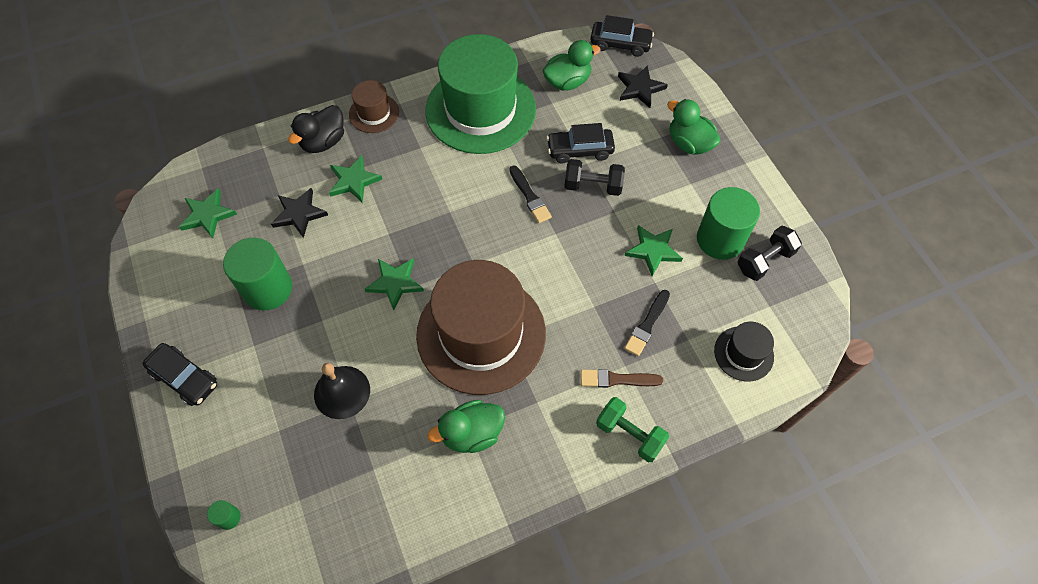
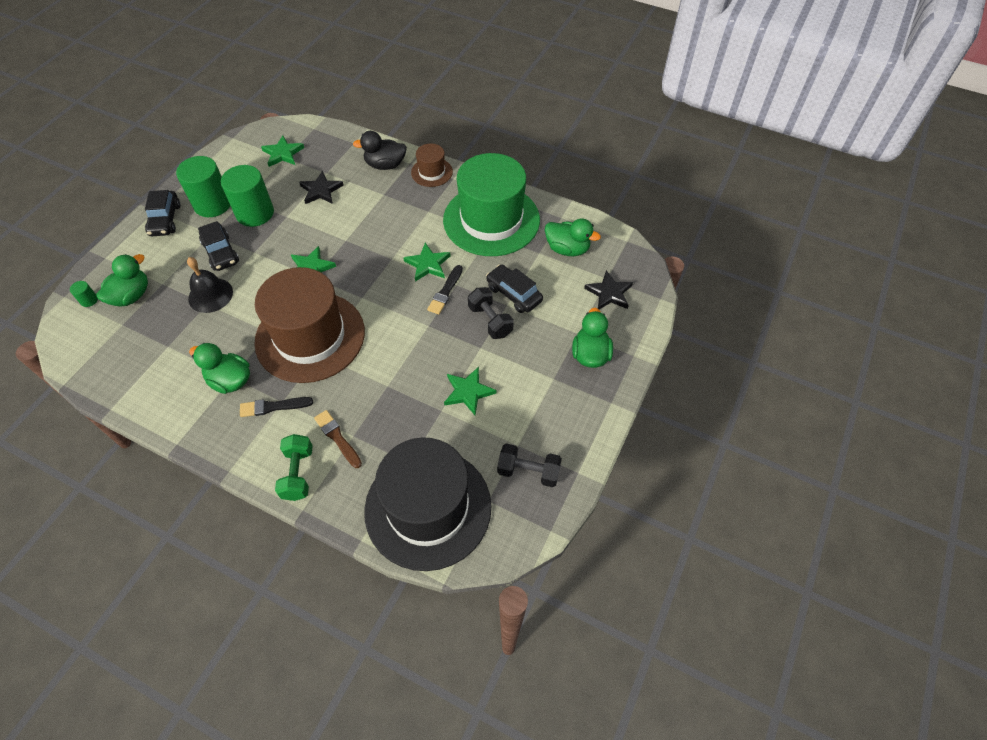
camera: 50 degrees right, 5 degrees down
(266, 470) = (131, 296): none -> green duck
(354, 181) = (369, 198): green star -> green star (428, 264)
(620, 44) = (637, 256): black car -> black car (221, 253)
(647, 325) = (399, 428): black brush -> black brush (273, 407)
(720, 239) = (519, 429): green cylinder -> green cylinder (213, 204)
(743, 353) = (428, 508): black hat -> black hat, size x2.21

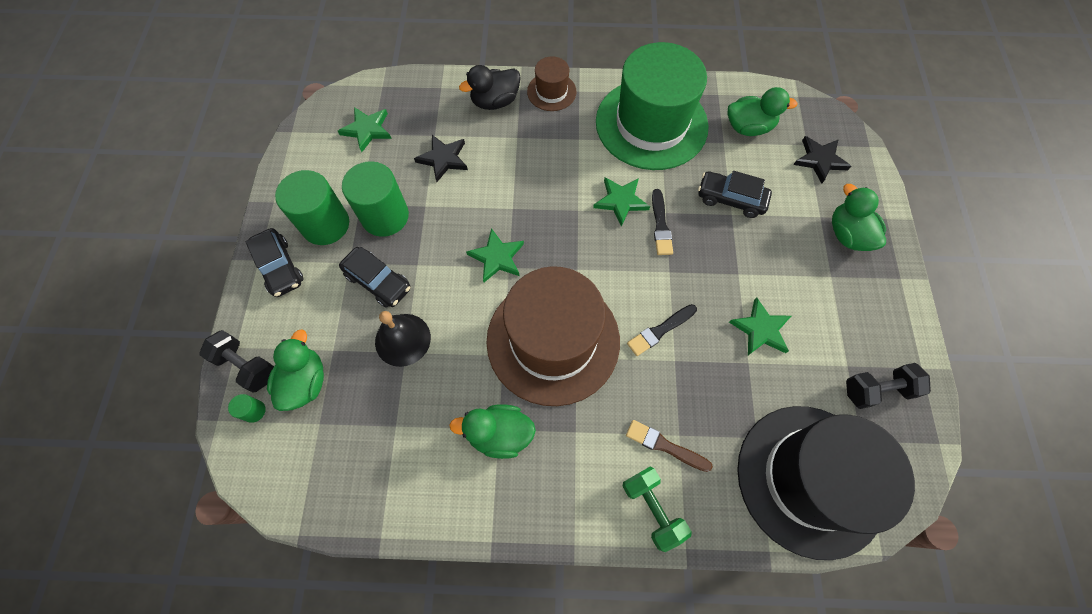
camera: 25 degrees left, 10 degrees up
(273, 407) = (570, 443): black brush -> black brush (660, 330)
(490, 321) = (728, 239): black dumbbell -> black dumbbell (246, 366)

